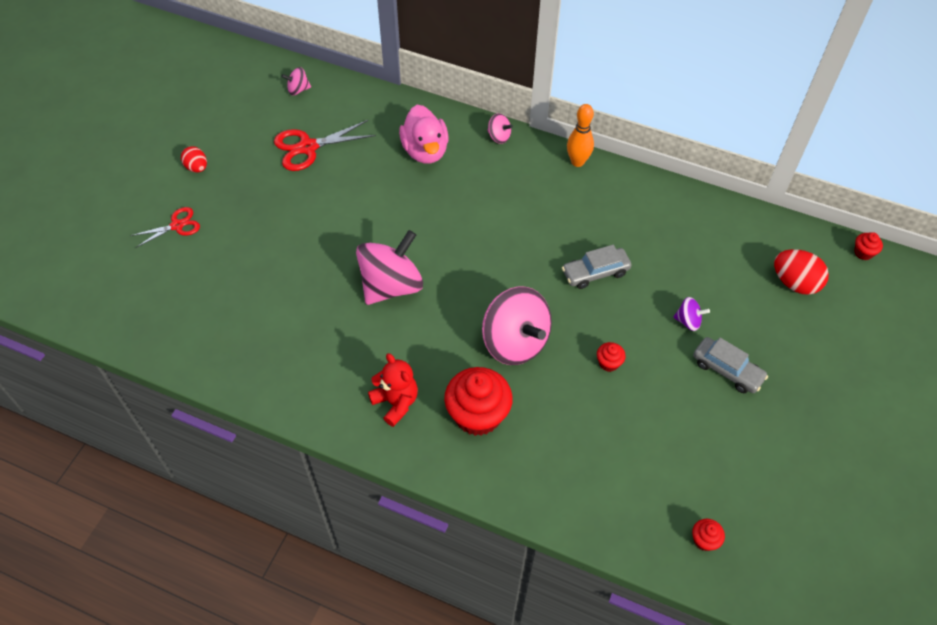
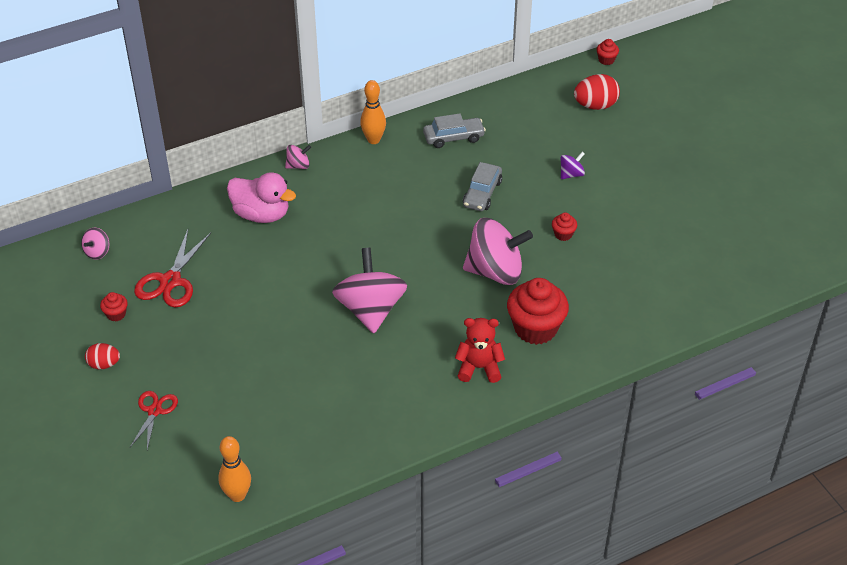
camera: 50 degrees left, 10 degrees down
(135, 330) = (237, 495): none -> orange bowling pin
(704, 540) = (737, 274): red cupcake -> red cupcake (116, 314)
(727, 370) = (627, 181): grey car -> grey car (453, 137)

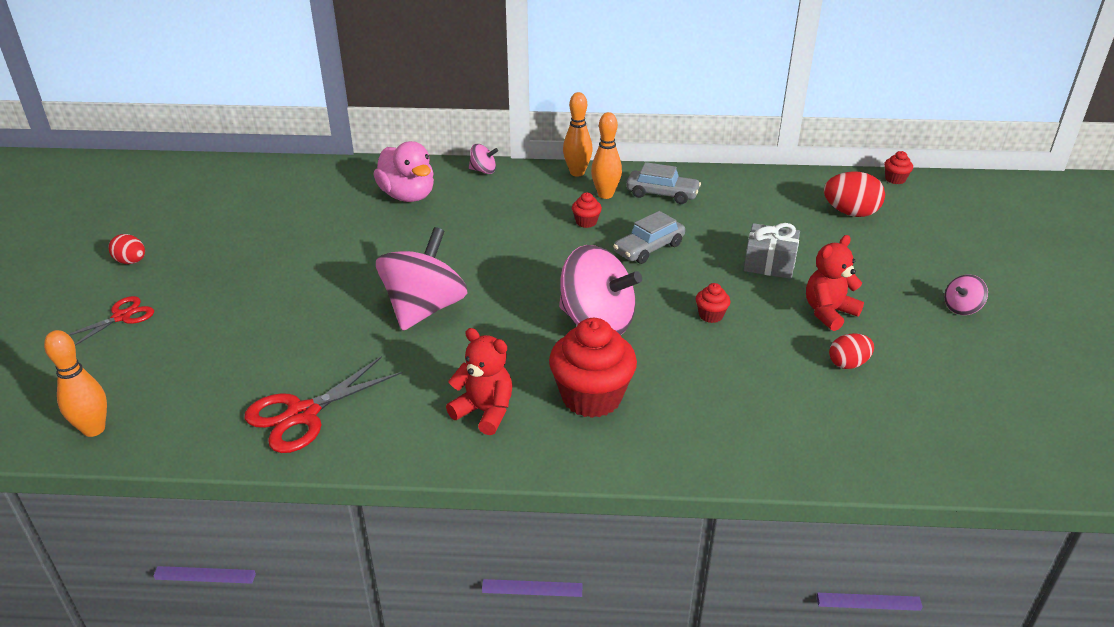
camera: 30 degrees right, 10 degrees down
(97, 252) = (236, 178): pink spinning top -> pink spinning top (961, 308)
(116, 314) = (191, 227): red cupcake -> red cupcake (586, 222)
(170, 281) = (268, 219): red scissors -> red scissors (303, 414)
(413, 154) = (605, 195): none -> orange bowling pin
(571, 174) = (769, 263): purple spinning top -> grey gift
(633, 201) = (828, 313): none -> red teddy bear
(668, 237) = (848, 364): none -> red egg

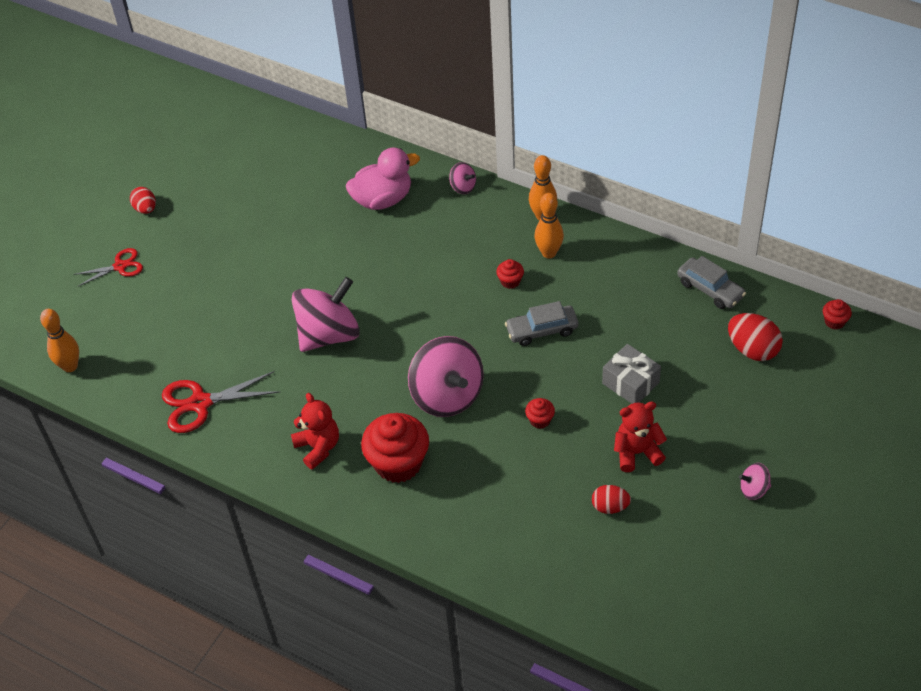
camera: 30 degrees right, 15 degrees up
(408, 196) = (383, 199): pink duck -> pink duck turned 105 degrees counterclockwise
(662, 194) = (599, 268): grey car -> grey car (710, 289)

